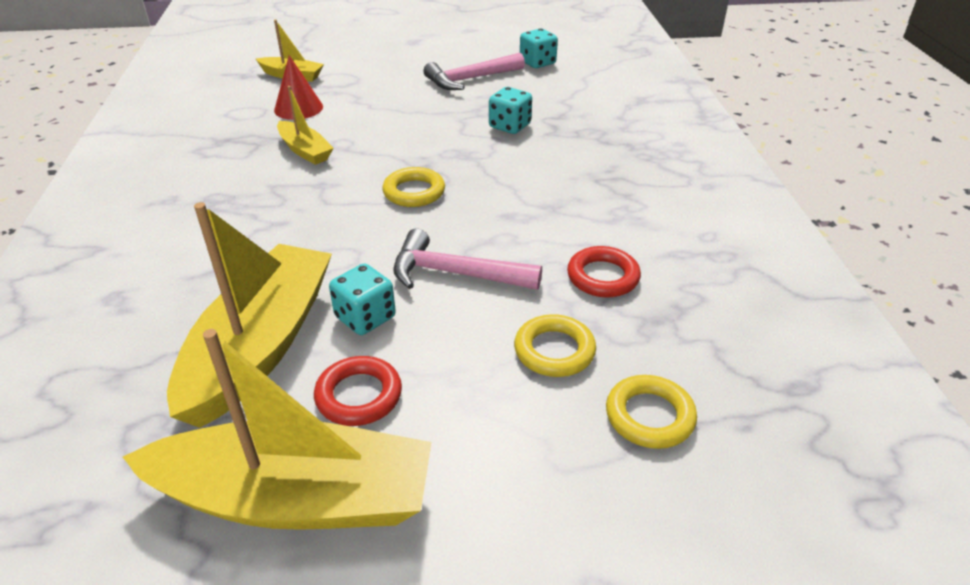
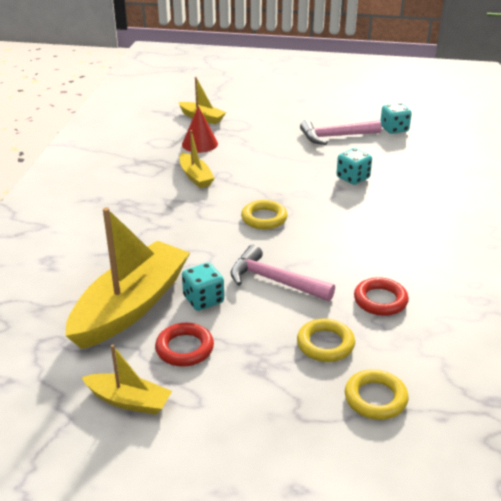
camera: 15 degrees right, 5 degrees down
(296, 498) = (129, 401): yellow boat -> yellow boat, size x0.50

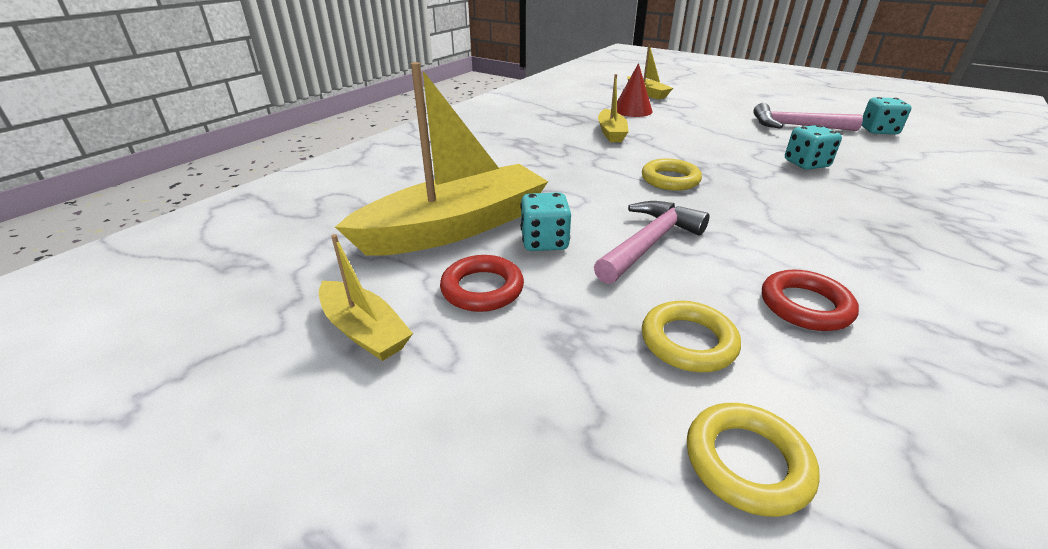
camera: 25 degrees right, 0 degrees up
(274, 280) = (649, 243): pink hammer -> pink hammer turned 75 degrees clockwise

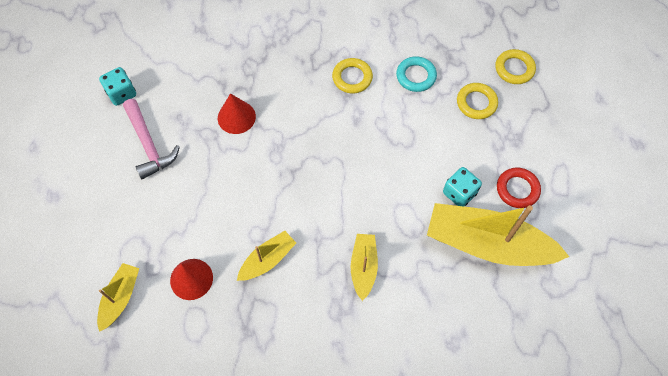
camera: 130 degrees left, 30 degrees up
(364, 331) = (580, 208): yellow boat -> yellow boat (363, 267)
(649, 243) = (417, 149): pink hammer -> none
(670, 179) = (329, 177): yellow ring -> yellow ring (352, 78)
(805, 306) = (416, 76): red ring -> turquoise ring
(806, 164) = (236, 117): turquoise dice -> red cone

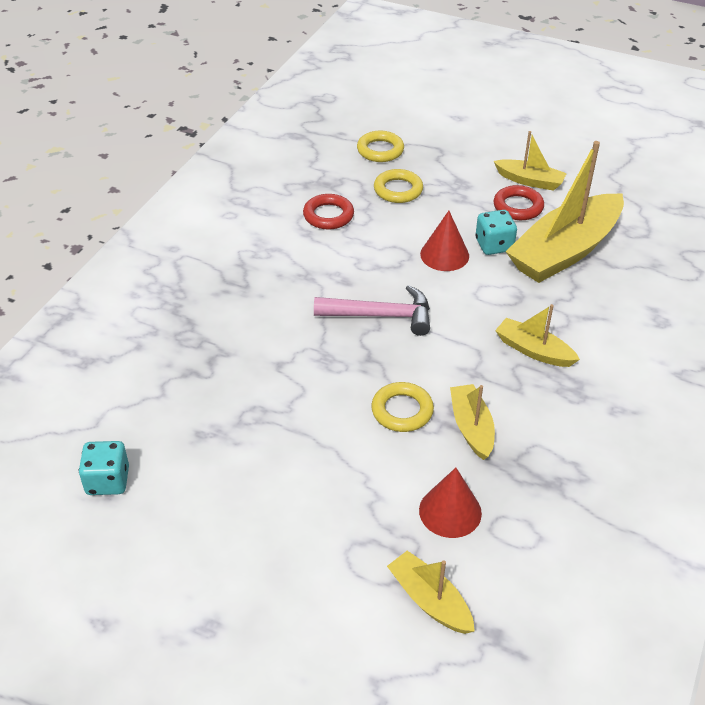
camera: 60 degrees left, 20 degrees down
(149, 145) = (217, 481): pink hammer -> pink hammer (381, 315)
(236, 117) = (251, 378): red cone -> red cone (444, 255)
(352, 78) = (286, 261): yellow ring -> yellow ring (402, 411)
(416, 76) = (328, 215): turquoise ring -> red ring
(556, 184) = (530, 181): none -> yellow boat

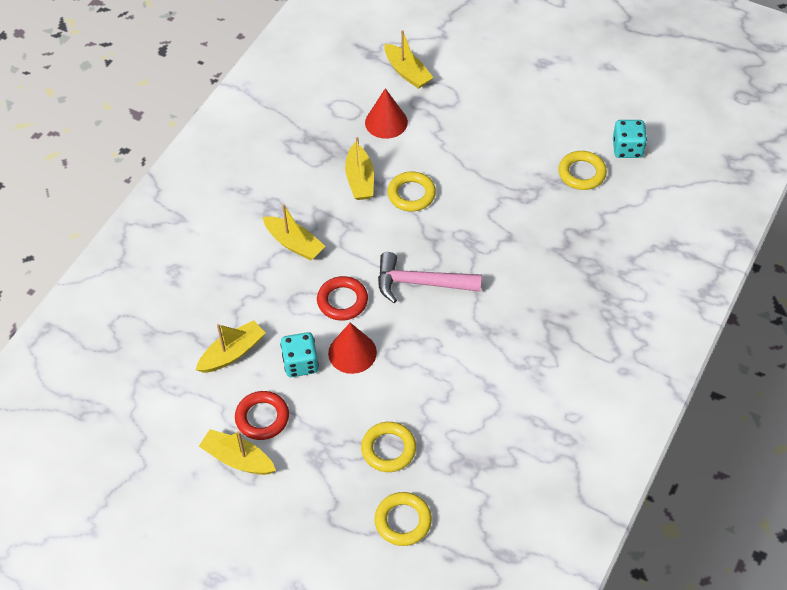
camera: 175 degrees left, 10 degrees up
(178, 444) = (582, 173): none -> yellow ring
(328, 215) = (467, 411): red ring -> red ring (342, 301)
(564, 251) = (232, 353): yellow boat -> yellow boat, size x0.50

